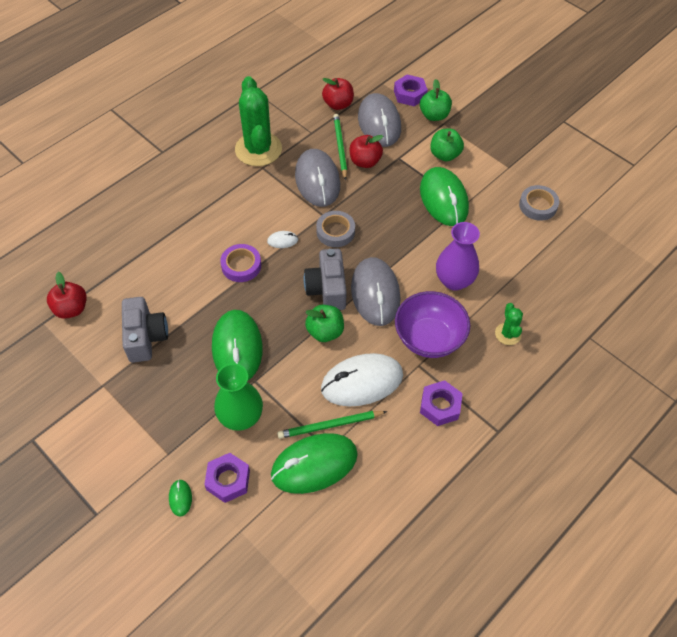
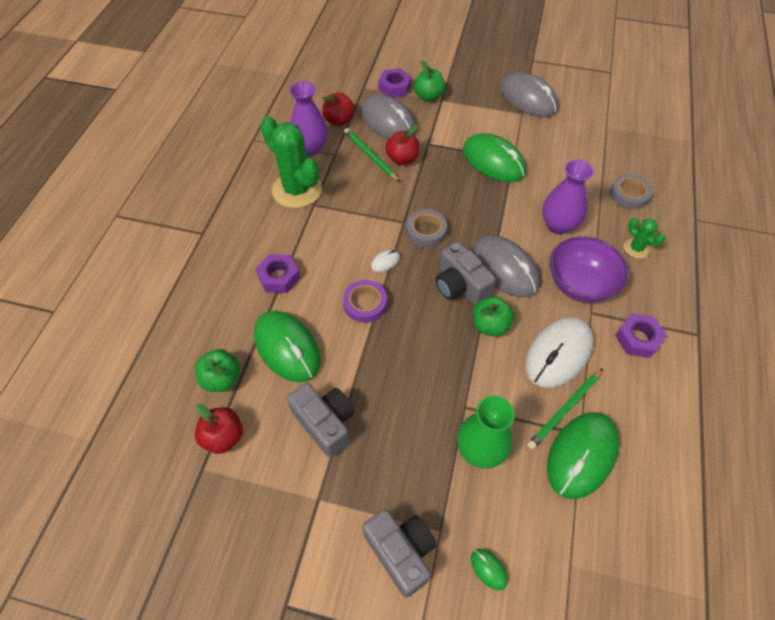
camera: 30 degrees left, 0 degrees up
(130, 451) = (401, 552): none -> grey camera
(228, 480) = (518, 520): purple nut -> purple nut (279, 277)
(237, 348) = (423, 384): green mouse -> green mouse (287, 348)
(296, 118) = (310, 148): none -> purple vase
(317, 180) = (374, 194): grey mouse -> grey mouse (528, 99)
(445, 155) = (464, 125): green apple -> green apple (222, 379)
(538, 205) = (569, 134): grey tape -> grey tape (629, 194)

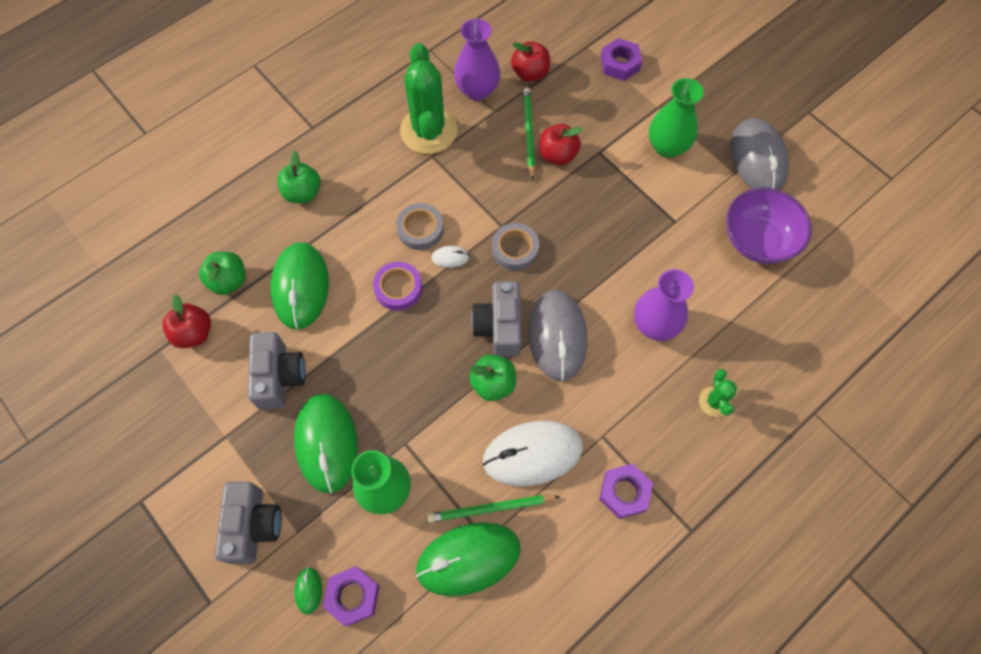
camera: 35 degrees right, 10 degrees up
(279, 277) = (344, 213): purple nut -> purple nut (353, 596)
(388, 122) = (579, 102): grey mouse -> none
(429, 96) = (647, 95): green apple -> green apple (303, 193)
(468, 119) = (667, 147): none -> green vase
(493, 161) = (650, 212): green mouse -> green mouse (327, 443)
(580, 284) = (618, 401): purple bowl -> purple bowl (757, 240)
(629, 194) = (765, 339): grey tape -> grey tape (420, 229)

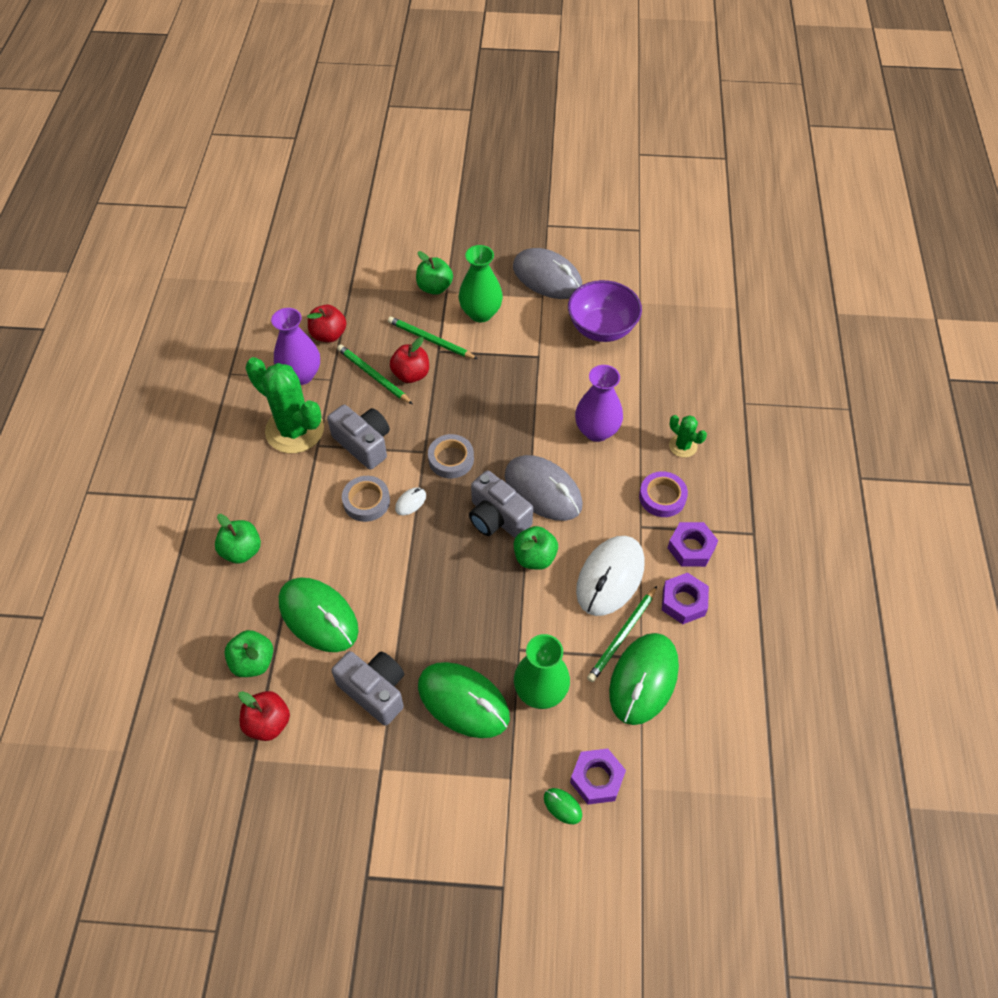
camera: 45 degrees left, 10 degrees down
(253, 525) = (473, 806): grey camera -> grey camera (363, 444)
(398, 288) = (396, 554): purple tape -> purple tape (662, 497)
(602, 138) = (430, 340): none -> green pencil
(620, 64) = (388, 283): purple nut -> purple nut (683, 601)
(653, 96) = (434, 287): none -> green apple

